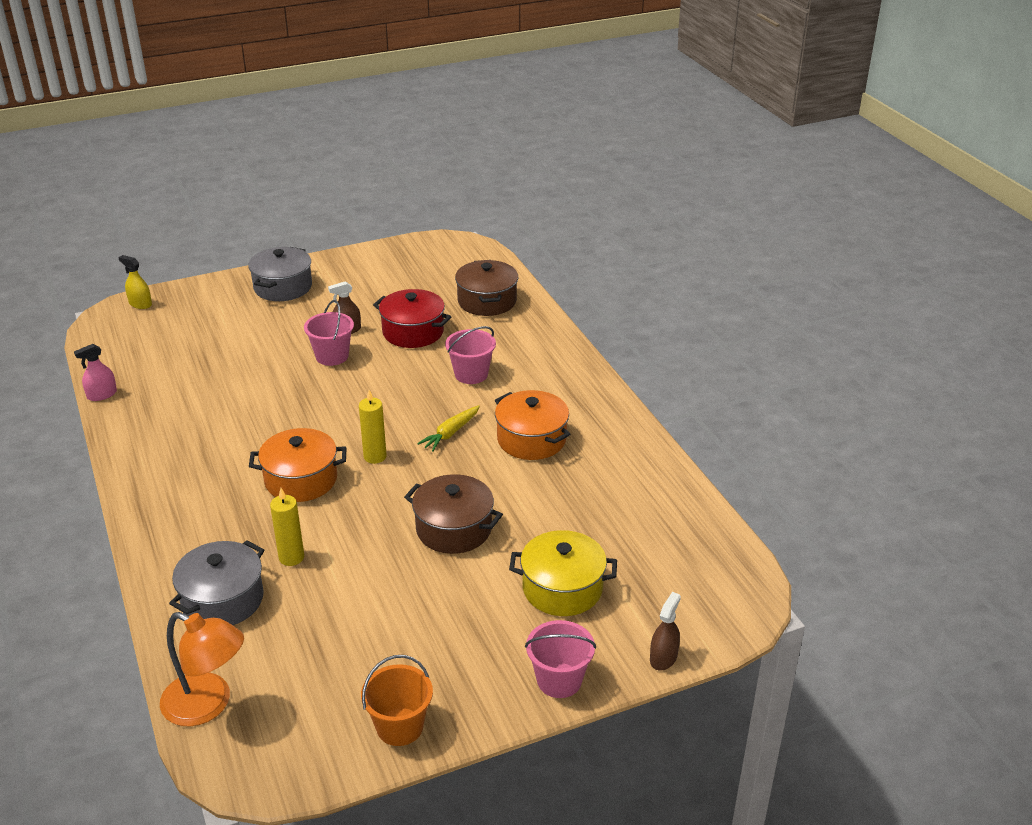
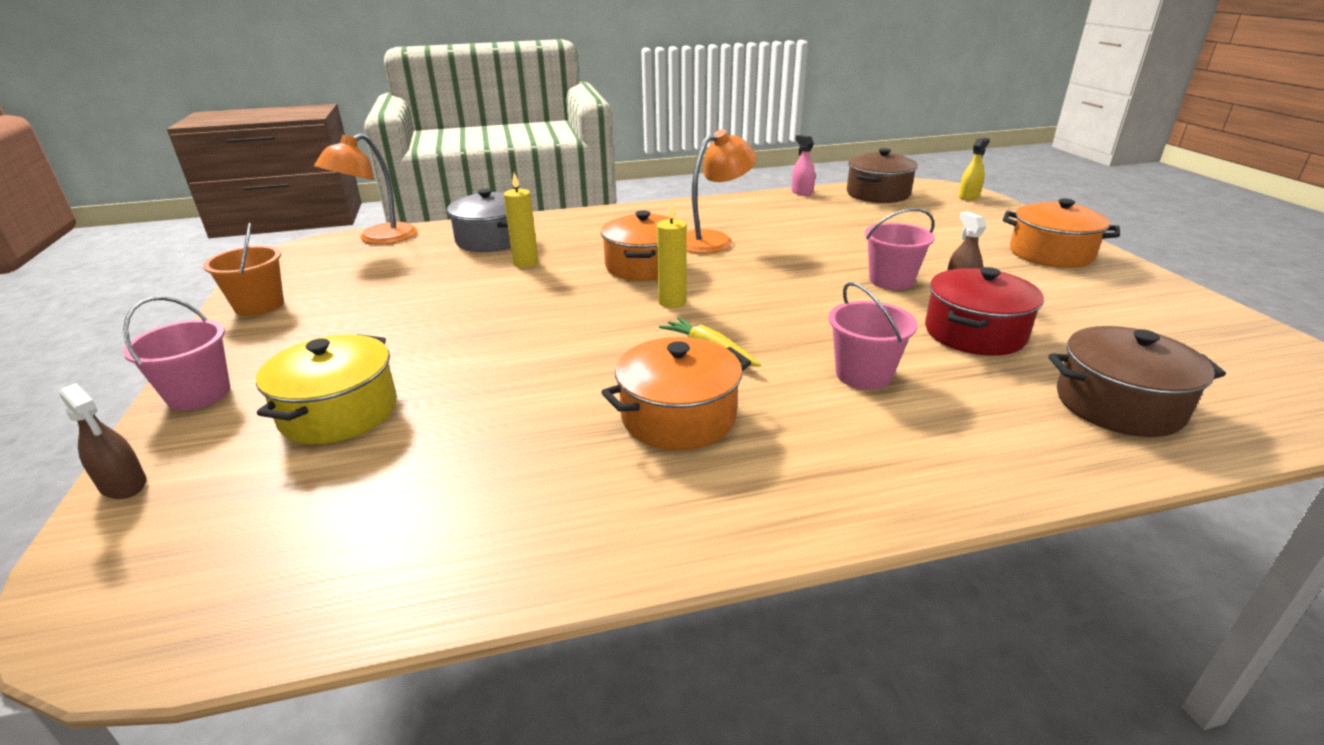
camera: 100 degrees right, 5 degrees down
(239, 444) = (714, 240): none -> orange lamp
(283, 287) = (1051, 254): grey pot -> orange pot
(454, 529) = (511, 343): brown pot -> brown pot (878, 194)

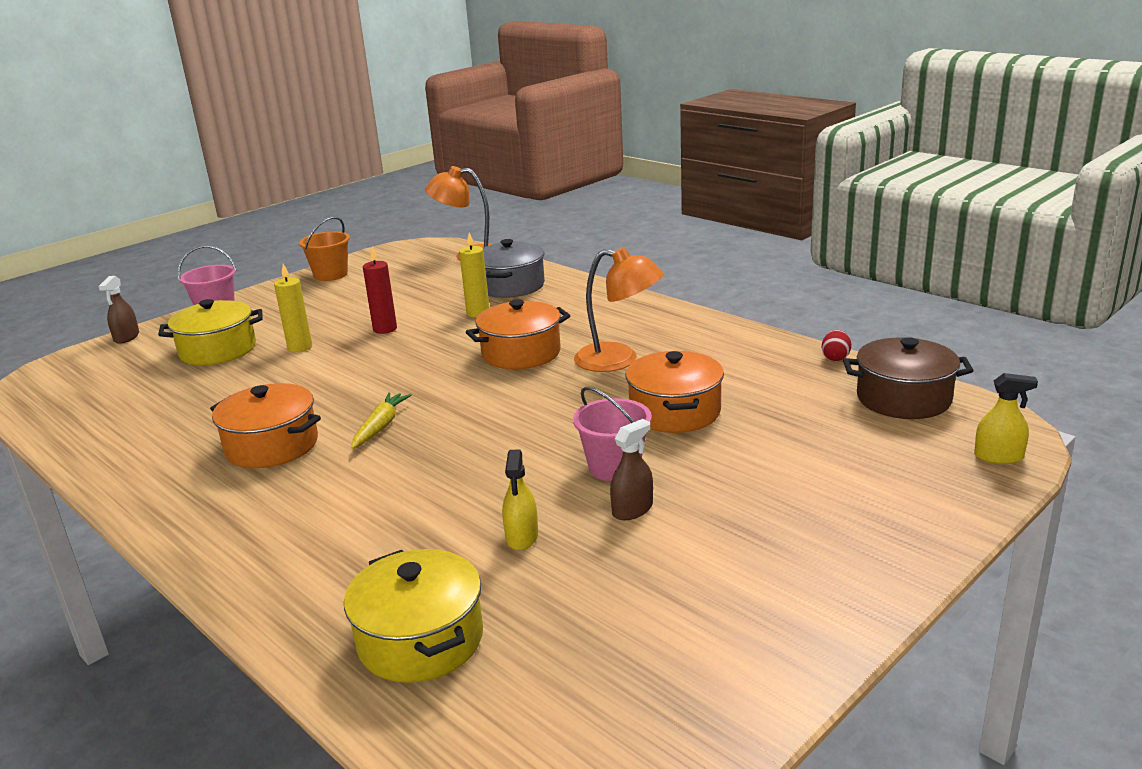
camera: 60 degrees right, 5 degrees down
(479, 307) = (385, 329): none -> red candle
(672, 302) = (458, 386): yellow candle -> yellow candle (300, 347)
(801, 192) = (835, 358): pink spray bottle -> red egg
(863, 374) = (387, 499): pink bucket -> none
(974, 333) = (522, 537): red pot -> yellow spray bottle
(1051, 254) = (831, 551): orange pot -> orange pot (675, 412)
(1118, 405) = (420, 640): brown pot -> yellow pot

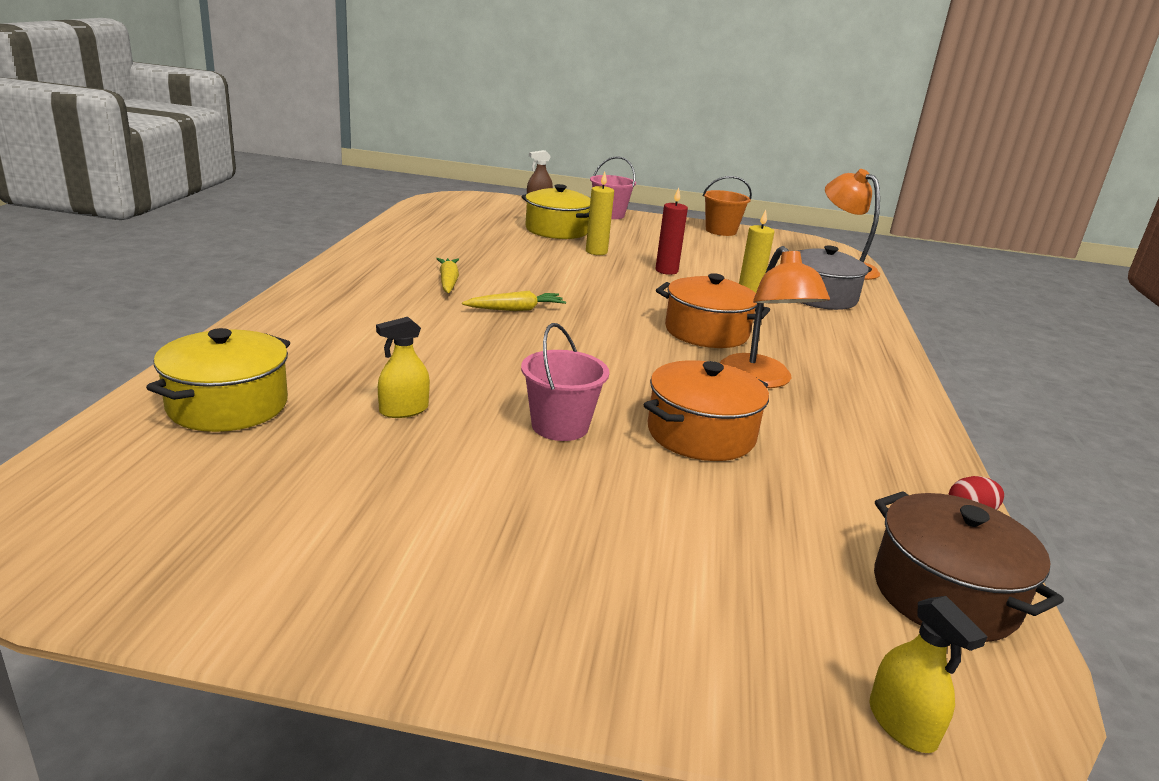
camera: 50 degrees right, 0 degrees up
(272, 446) = (448, 282): orange pot -> yellow carrot
(632, 509) = (494, 454): brown spray bottle -> none

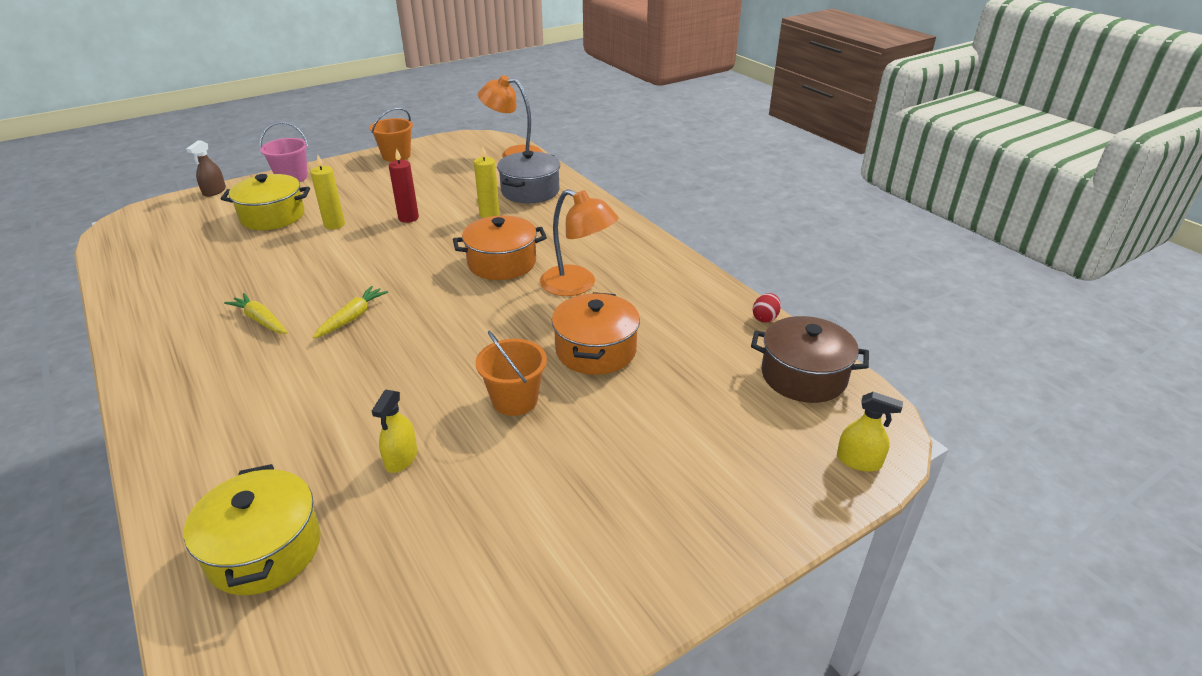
camera: 40 degrees left, 10 degrees up
(560, 426) = (515, 400): pink bucket -> orange bucket

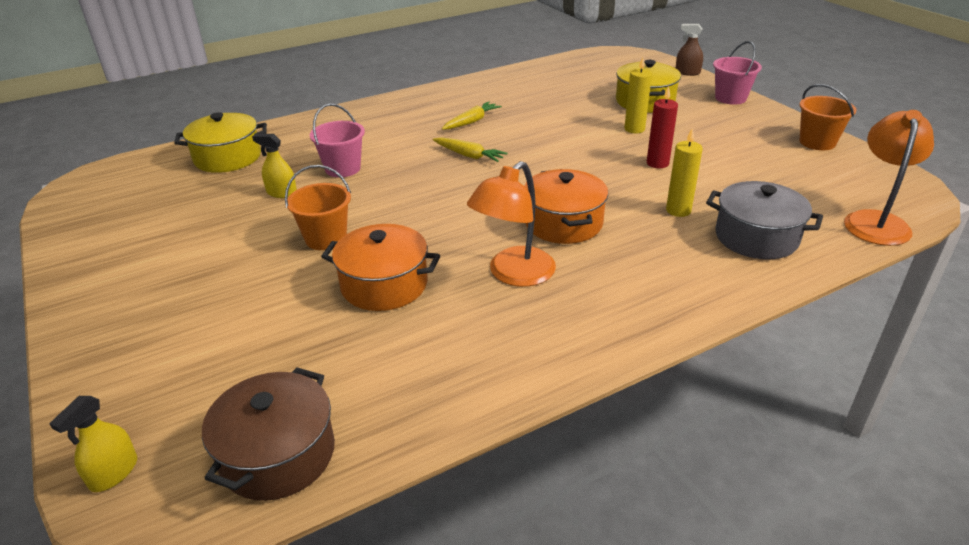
camera: 95 degrees right, 0 degrees up
(350, 412) = (342, 168): none -> pink bucket
(765, 318) = (415, 438): red egg -> none

